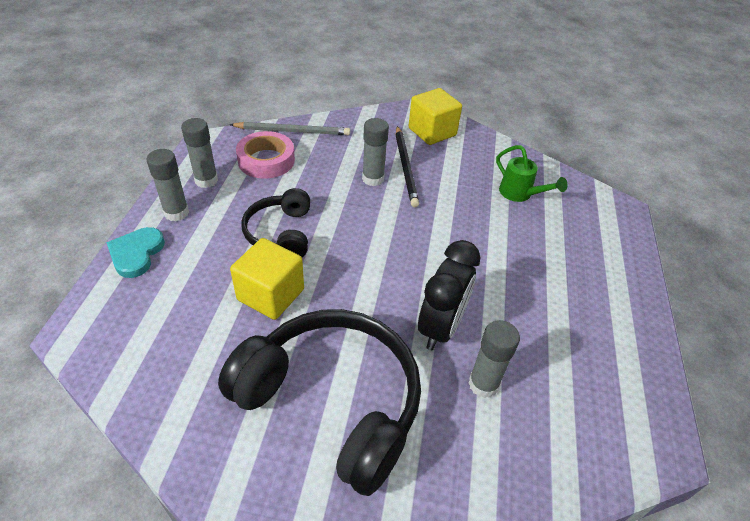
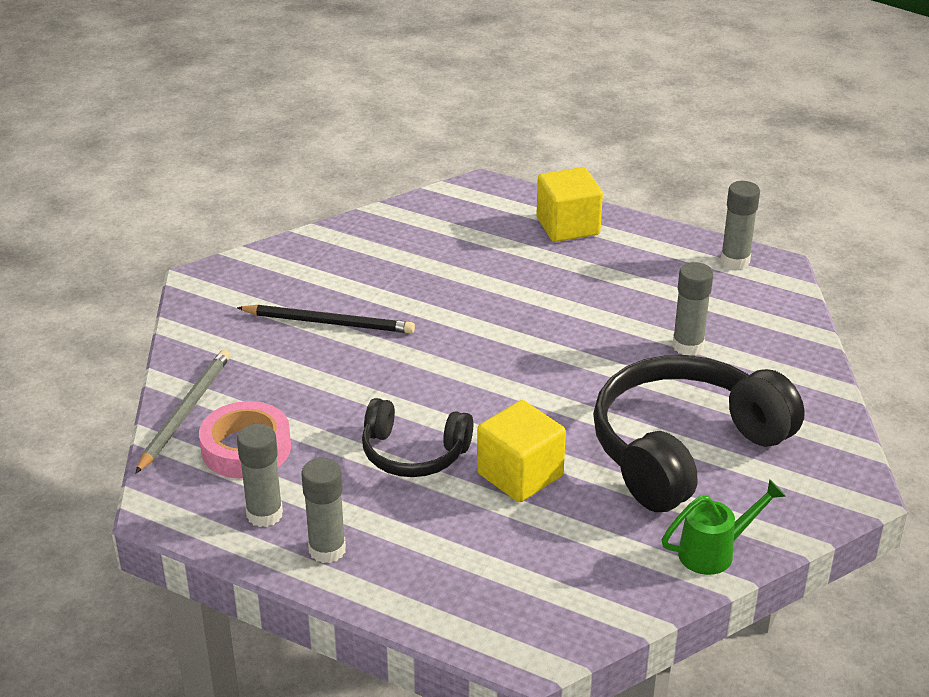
camera: 70 degrees left, 10 degrees down
(136, 254) = (399, 593): turquoise heart -> none
(373, 179) = (339, 355): grey glue stick -> grey glue stick (735, 260)
(432, 132) = (262, 283): yellow cube -> yellow cube (568, 226)
(440, 327) = (610, 356): black clock -> none
(520, 194) = (426, 247): green watering can -> green watering can (715, 552)

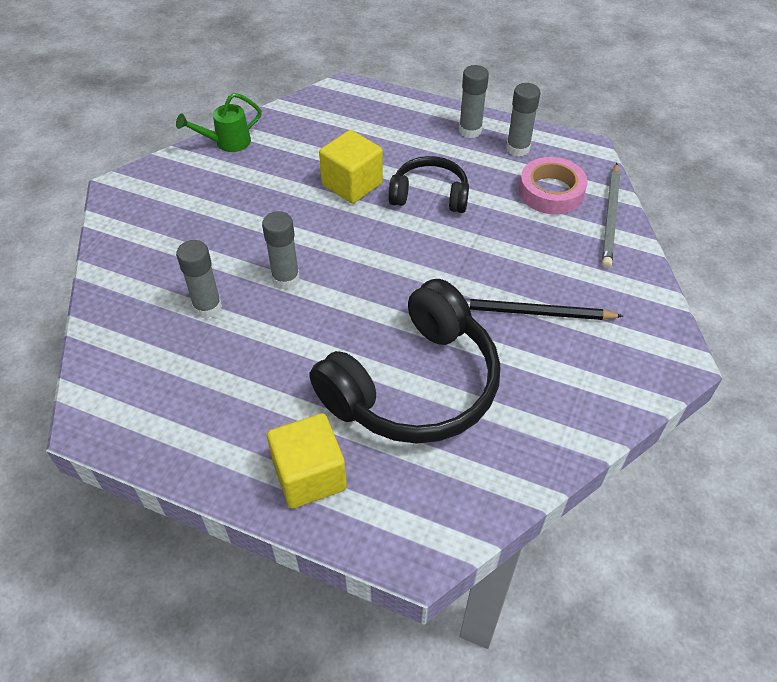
camera: 175 degrees right, 15 degrees up
(684, 449) = (232, 210): black headphones -> black headphones (414, 385)
(735, 260) = (130, 428): grey glue stick -> grey glue stick (286, 279)

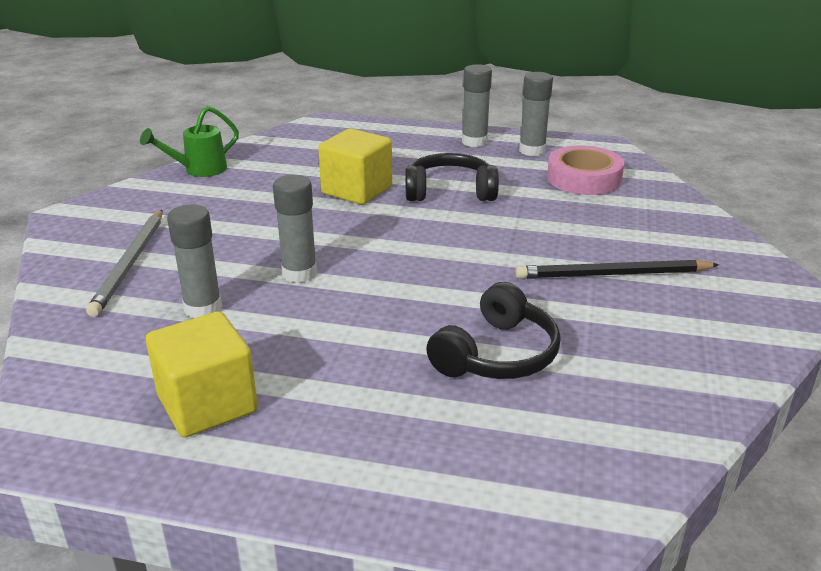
camera: 10 degrees left, 20 degrees down
(309, 475) = (388, 465): yellow cube -> yellow cube (207, 404)
(414, 385) = (497, 354): black headphones -> black headphones, size x0.55
(610, 217) = (658, 192): grey pencil -> grey pencil (130, 264)

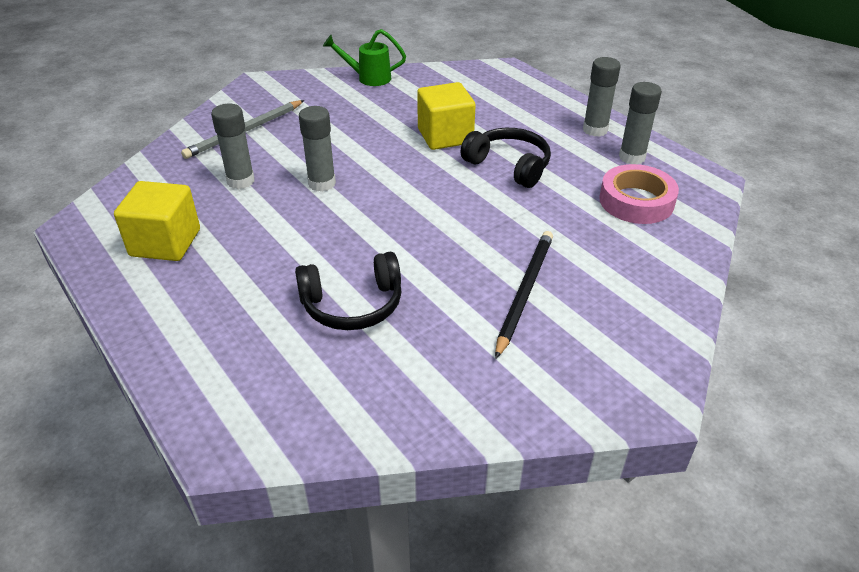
camera: 40 degrees right, 10 degrees up
(612, 274) = (525, 292): black pencil -> black pencil turned 75 degrees clockwise

